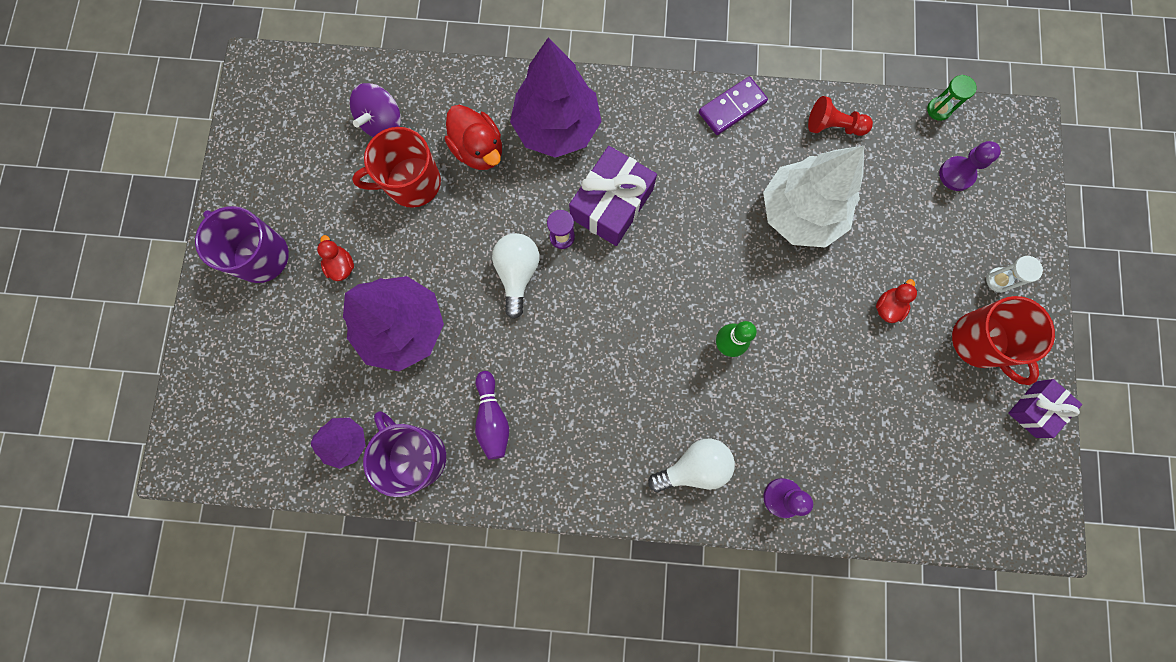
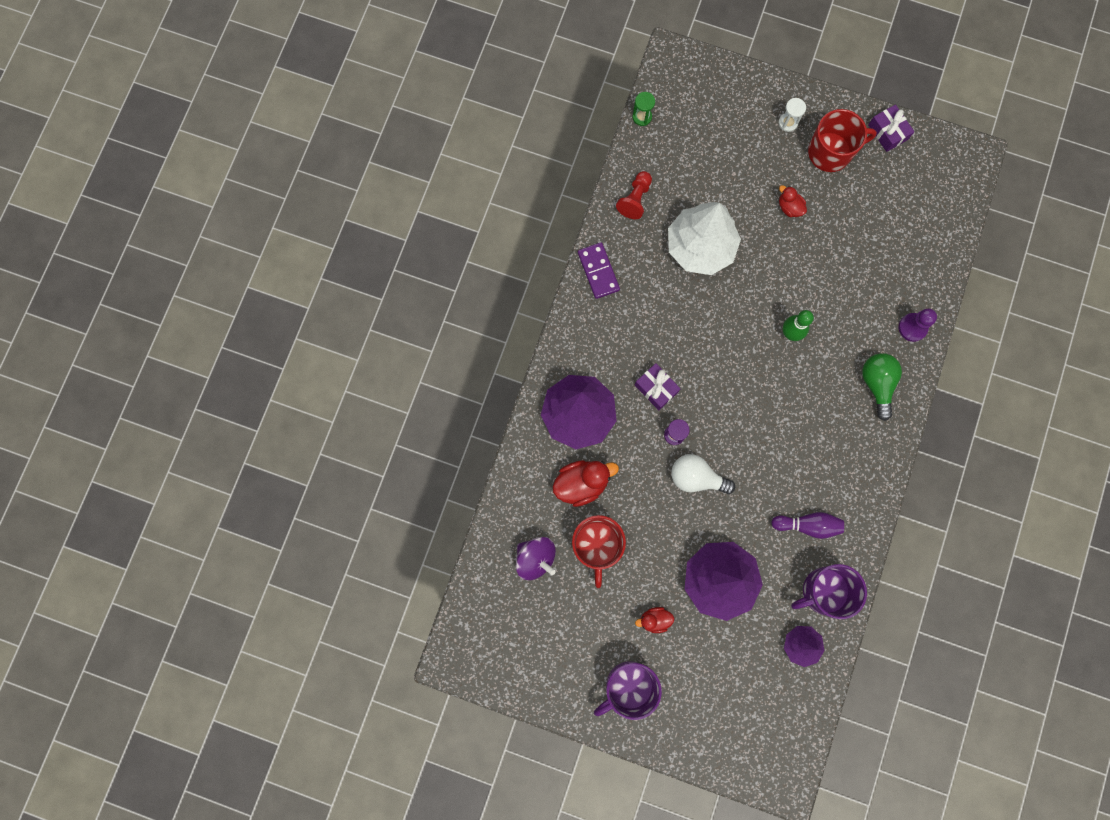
camera: 75 degrees left, 0 degrees up
(611, 204) = (656, 388): purple gift -> purple gift, size x0.61
(694, 467) = (877, 384): white light bulb -> green light bulb
(956, 174) = (698, 122): purple pawn -> none

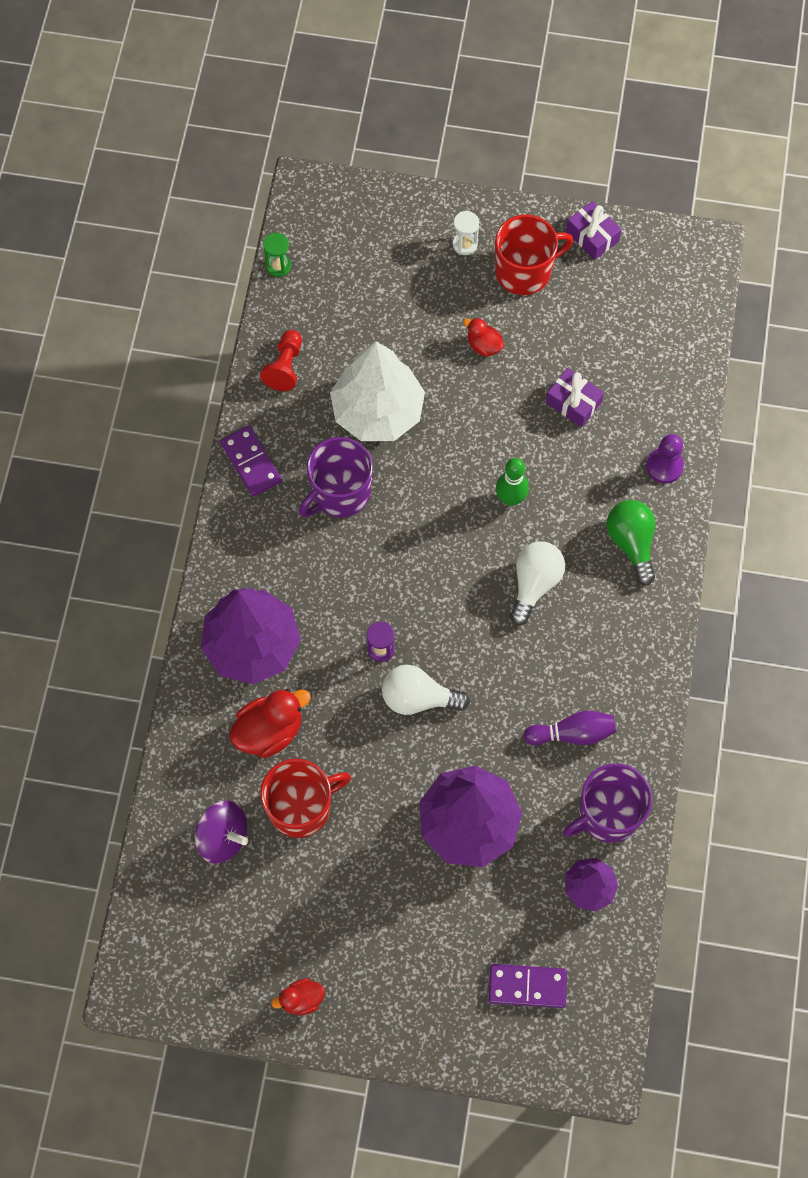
camera: 10 degrees left, 10 degrees down
(596, 545) = (301, 807): red mug -> red mug turned 105 degrees counterclockwise
(628, 686) = (371, 981): purple mug -> purple mug (340, 493)
(654, 620) = (392, 888): red duck -> red duck (301, 999)
(656, 388) = (348, 595): purple gift -> purple gift (573, 403)
(743, 711) = (527, 986): none -> purple domino
(798, 404) = (534, 584): none -> white light bulb

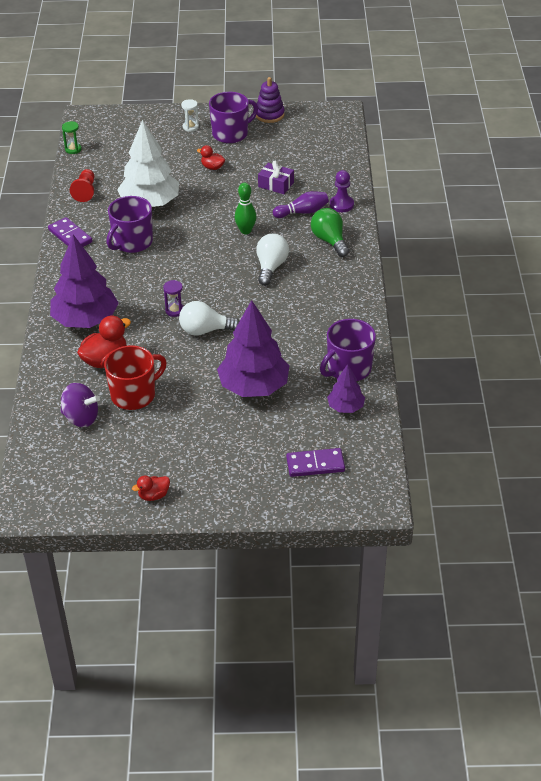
camera: 10 degrees left, 25 degrees down
(524, 271) = (231, 133): red mug -> purple mug
(572, 733) = (314, 333): purple bowling pin -> purple bowling pin (302, 212)
(592, 236) = (269, 115): purple gift -> purple stacking toy

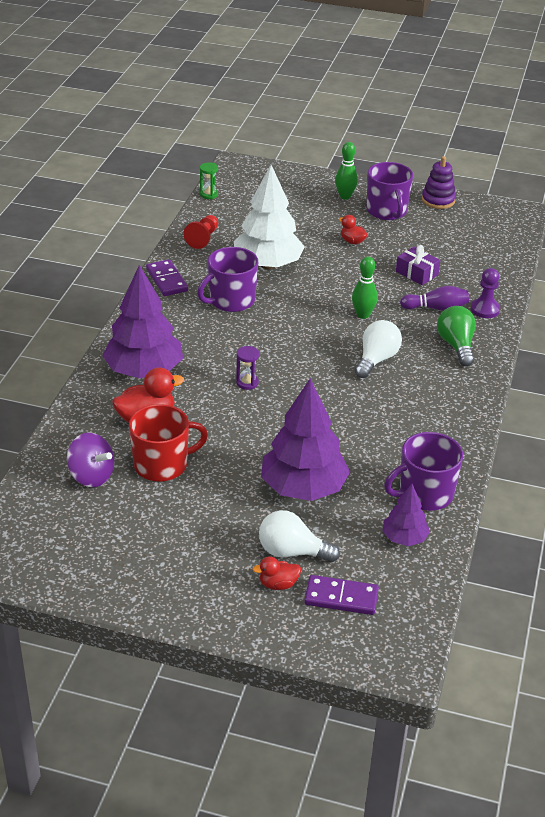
camera: 15 degrees right, 5 degrees down
(153, 495) = (134, 585): red duck -> red duck (278, 584)
(190, 127) = (345, 196): white hourglass -> green bowling pin
(205, 330) = (272, 412): white light bulb -> white light bulb (292, 552)
(231, 133) = (387, 211): purple mug -> purple mug turned 90 degrees clockwise

